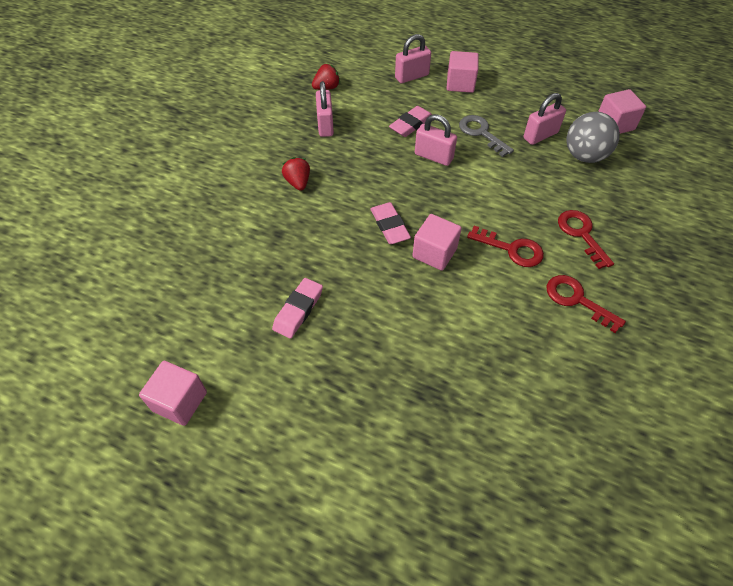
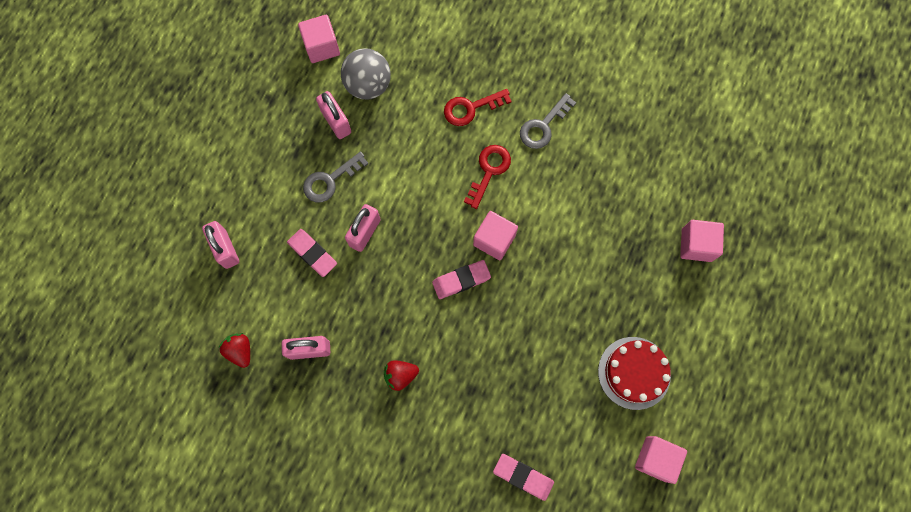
camera: 90 degrees left, 20 degrees up
(282, 383) = (634, 373): none -> red cake
(298, 310) = (561, 364): pink eraser -> pink eraser (523, 476)
(460, 84) = (243, 194): pink cube -> pink cube (696, 245)
(577, 300) = (543, 126): red key -> grey key

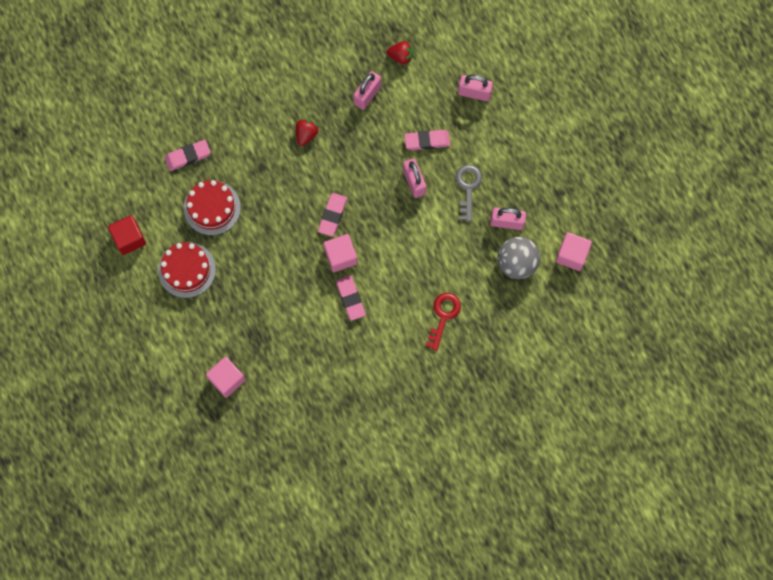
camera: 130 degrees right, 0 degrees up
(489, 171) = (389, 291): red key -> none
(525, 199) = (350, 298): none -> pink eraser
(543, 126) = (390, 353): grey key -> none
(553, 403) = (212, 208): none -> red cake
(656, 459) = (129, 239): pink cube -> red cube

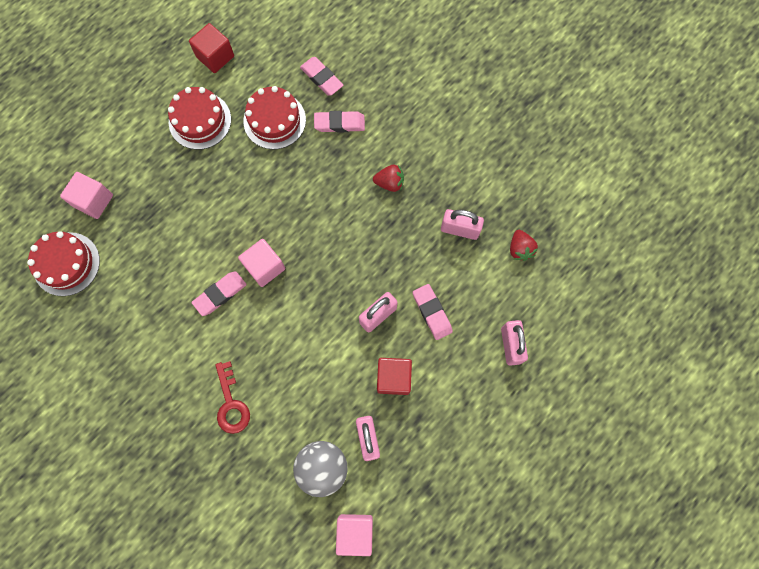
camera: 70 degrees right, 0 degrees up
(276, 416) = (66, 264): none -> red cake
(332, 215) = (308, 242): pink eraser -> pink eraser (339, 123)
(443, 316) = (231, 403): red key -> red key turned 75 degrees clockwise
(468, 188) = (393, 378): grey key -> red cube

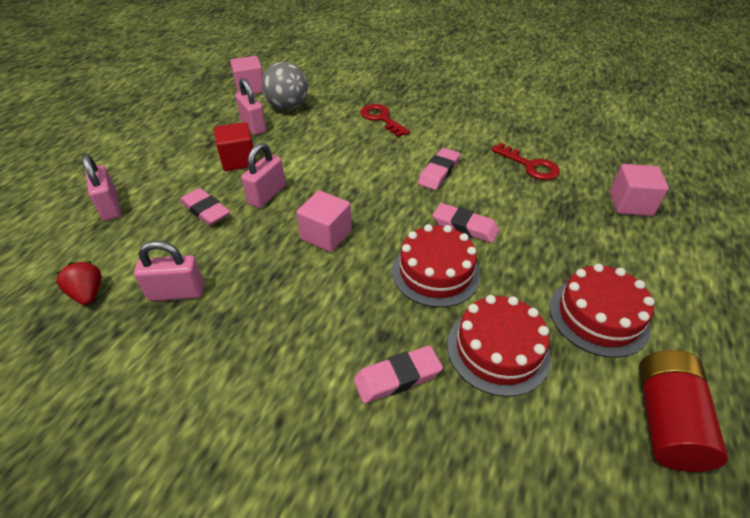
camera: 160 degrees right, 30 degrees down
(66, 264) = (600, 157): red cake -> red cake (435, 272)
(136, 274) = (530, 165): none -> red key
(215, 56) = (666, 421): red cube -> red battery
(264, 267) = (407, 200): pink cube -> pink cube (326, 235)
(321, 78) = (466, 446): pink eraser -> pink eraser (465, 226)
(389, 183) = (289, 319): red strawberry -> none

